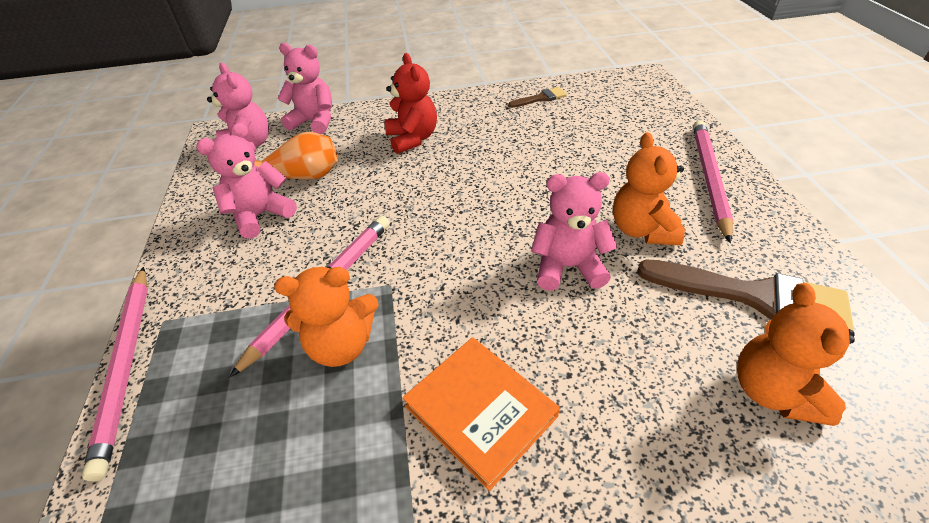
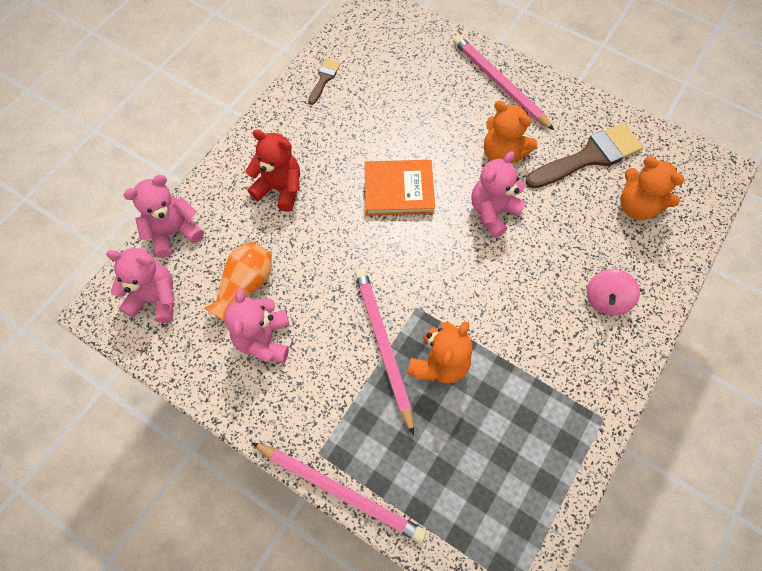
camera: 50 degrees left, 20 degrees up
(480, 411) = (542, 329): orange book -> orange book (398, 190)
(600, 454) = (606, 299): none -> pink spinning top

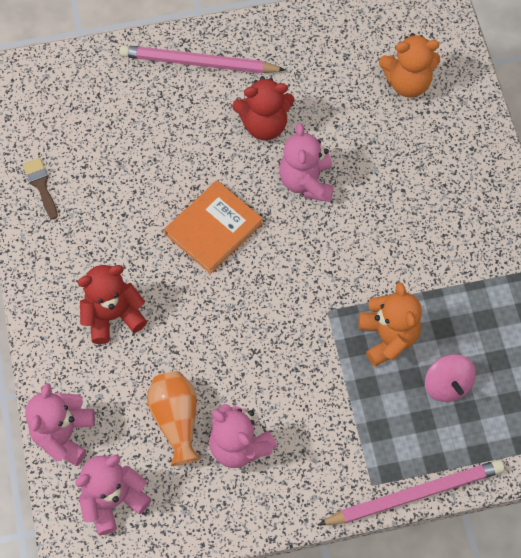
camera: 45 degrees left, 0 degrees up
(383, 346) = (334, 363): pink pencil -> none
(502, 154) = (264, 125): orange teddy bear -> red teddy bear
(589, 157) = (333, 70): brown brush -> none
(606, 299) = (455, 178): pink spinning top -> pink spinning top (447, 385)

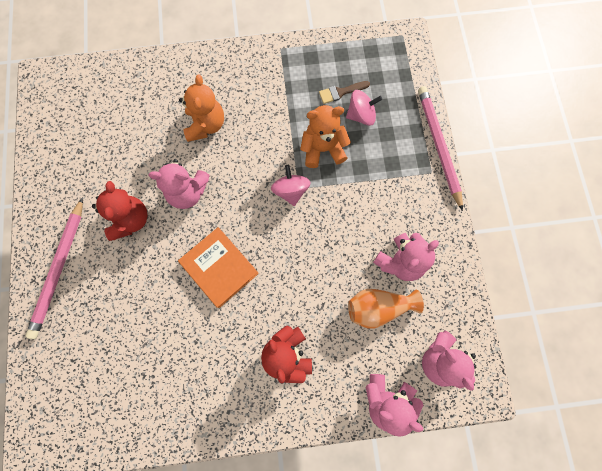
camera: 85 degrees left, 10 degrees up
(41, 185) = (155, 417): brown brush -> brown brush (341, 92)
(323, 302) = (291, 191): none -> pink spinning top
(407, 83) = (113, 109): orange teddy bear -> orange teddy bear (206, 125)

